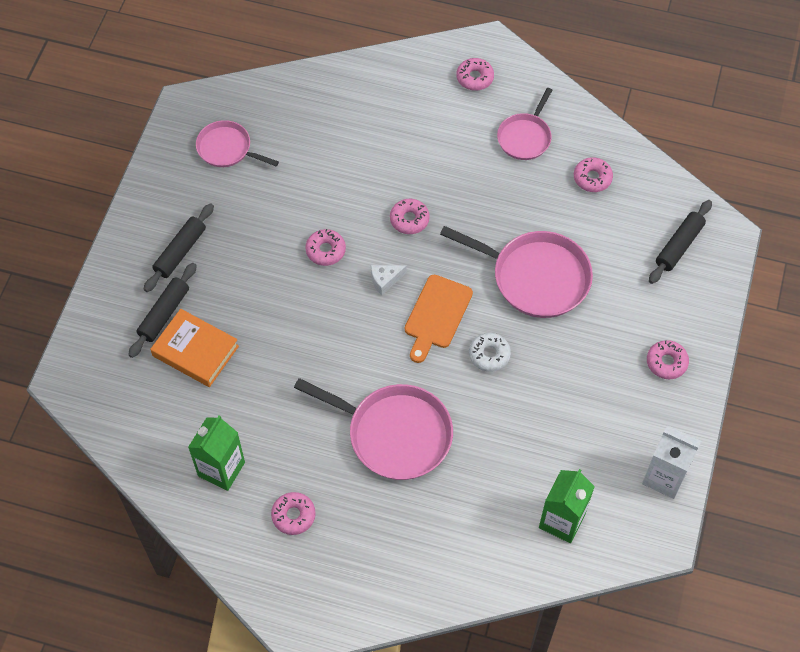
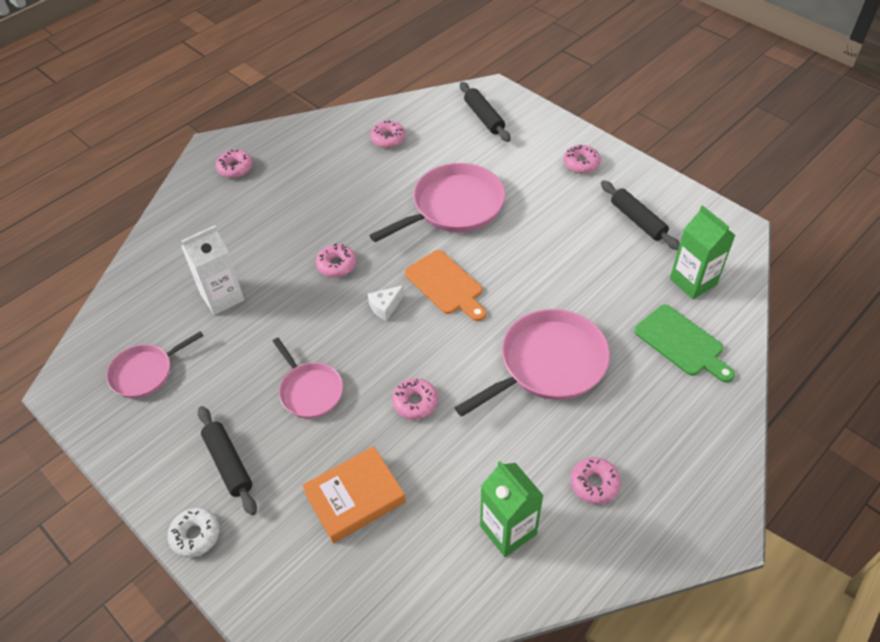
camera: 60 degrees left, 10 degrees down
(164, 314) = (290, 510): black rolling pin -> black rolling pin (637, 220)
(325, 250) = (321, 338): pink donut -> pink donut (415, 402)
(385, 280) = (385, 307): white cheese -> white cheese turned 45 degrees clockwise
(479, 535) = (682, 343): none -> green cutting board
(489, 355) = (508, 265): white donut -> white donut (195, 535)
(525, 137) = (318, 161): pink pan -> pink pan (310, 391)
(664, 477) = (682, 204): white carton -> white carton (222, 297)

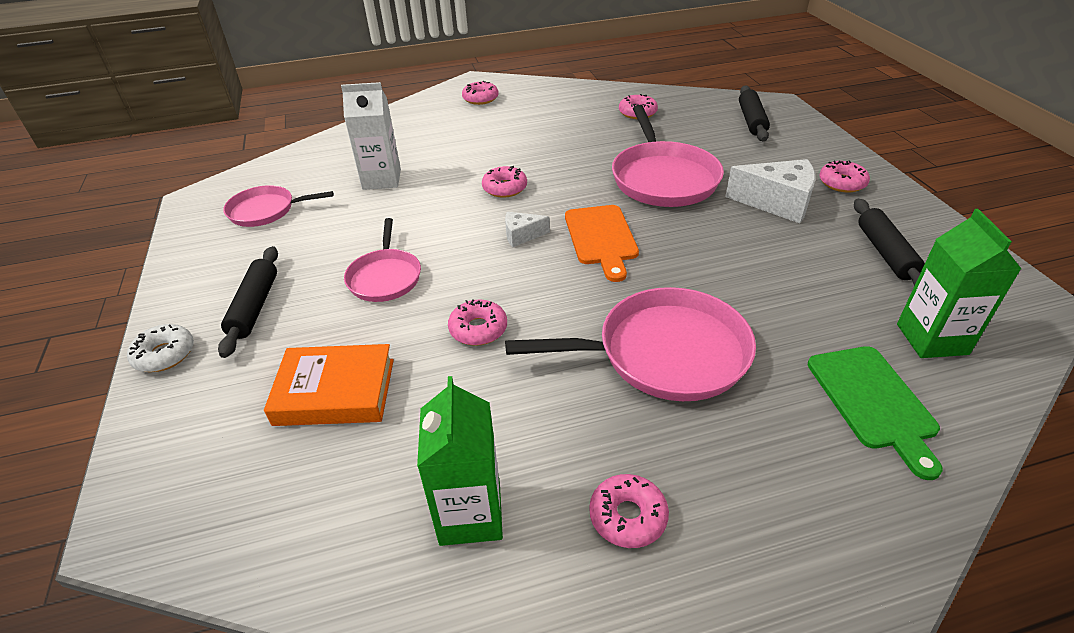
camera: 30 degrees right, 10 degrees down
(454, 207) = (663, 178): pink pan -> pink pan turned 90 degrees clockwise
(548, 201) = (777, 203): none -> white cheese

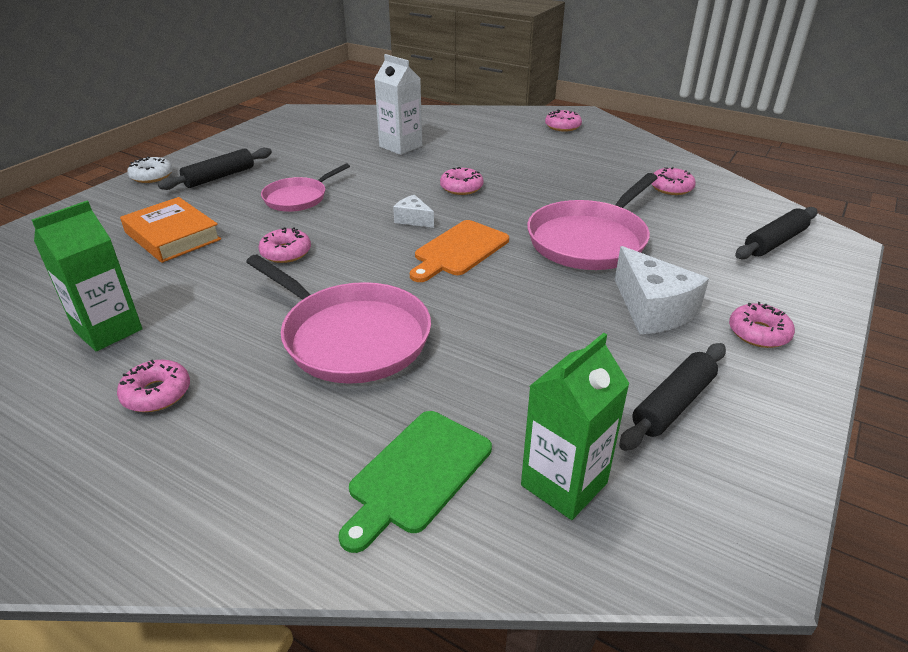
camera: 45 degrees right, 5 degrees down
(265, 211) = (312, 133): pink pan -> none

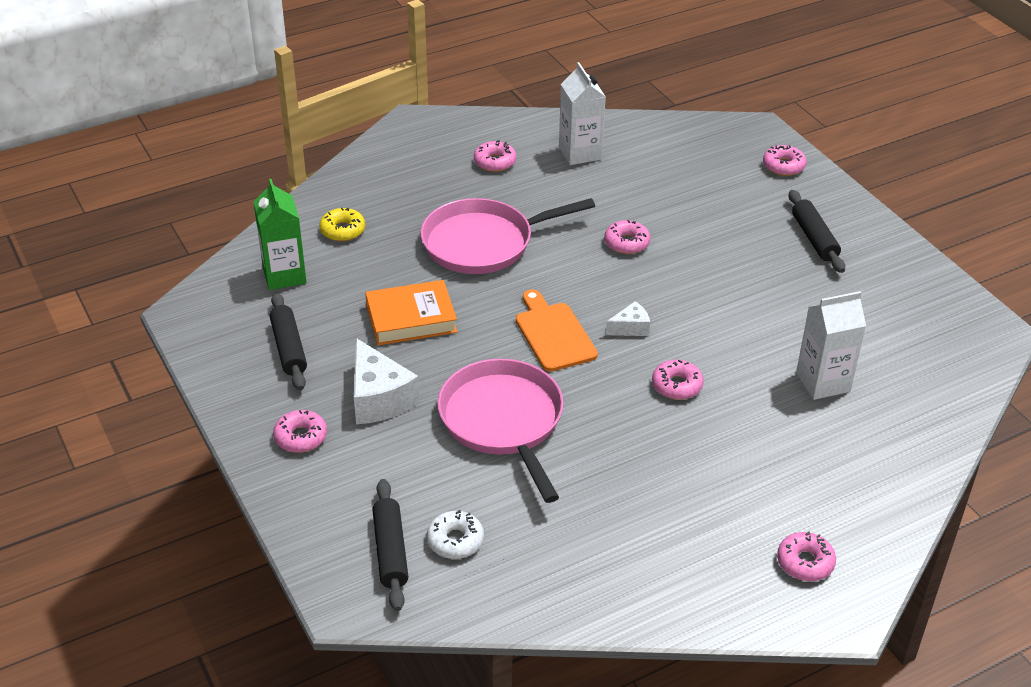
camera: 120 degrees right, 5 degrees up
(108, 330) = (580, 153): green carton -> white carton
(152, 176) = (843, 201): white donut -> white donut (455, 540)
(172, 236) = (701, 194): orange book -> orange book (411, 318)
(298, 198) = (729, 273): pink pan -> none
(417, 474) = (342, 230): green cutting board -> yellow donut
(652, 309) = (379, 398): white cheese -> white cheese turned 120 degrees counterclockwise
(671, 188) = (555, 552): pink donut -> pink donut (783, 166)

